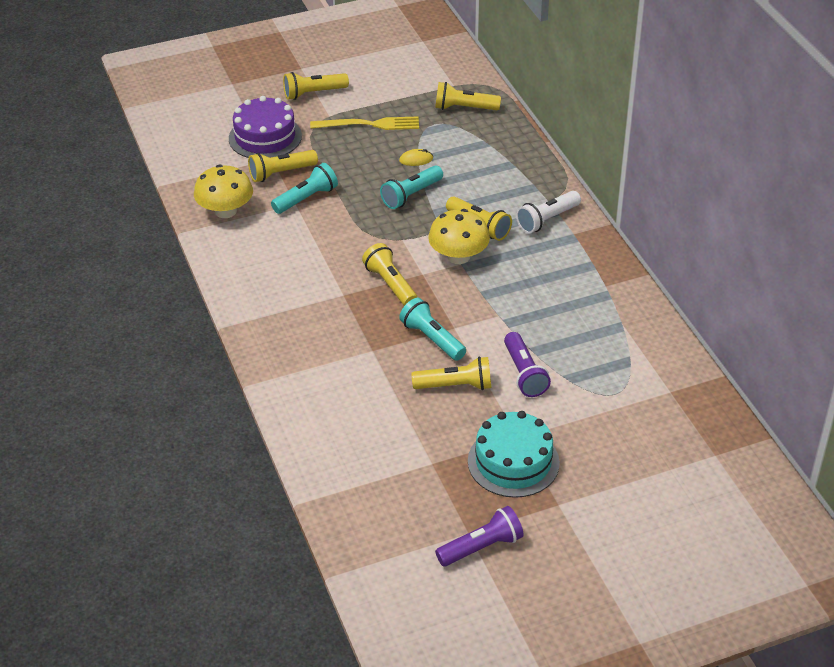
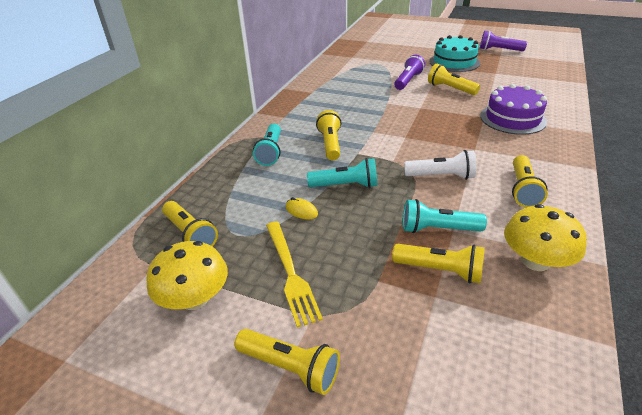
camera: 135 degrees left, 5 degrees down
(265, 137) = (418, 333): purple cake -> purple cake (512, 118)
(369, 124) = (290, 273): yellow fork -> yellow fork turned 150 degrees counterclockwise
(390, 284) = (434, 140): yellow flashlight -> yellow flashlight (522, 189)
(432, 339) = (440, 108): turquoise flashlight -> turquoise flashlight (271, 152)
(458, 256) = (368, 135): yellow mushroom -> yellow mushroom (195, 298)
(547, 220) = (285, 129): white flashlight -> white flashlight (441, 176)

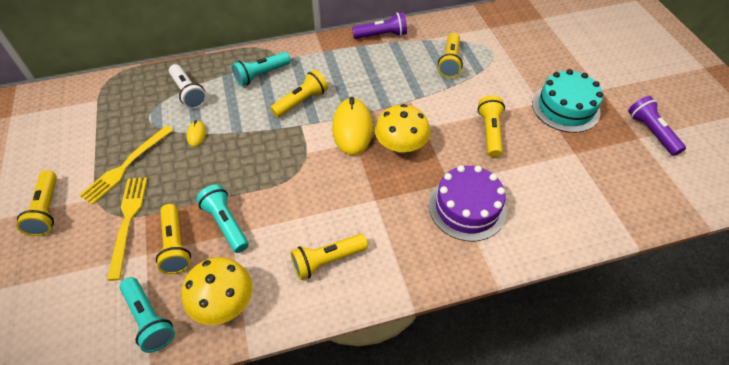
camera: 50 degrees right, 15 degrees up
(190, 234) = (135, 96): yellow flashlight -> yellow flashlight (450, 62)
(195, 298) = (79, 135): yellow mushroom -> yellow mushroom (401, 145)
(346, 185) = (247, 142): turquoise flashlight -> turquoise flashlight (149, 319)
(377, 297) = (128, 222): none -> yellow fork
(389, 133) = (352, 129): none -> yellow mouse
(408, 81) = (475, 93): purple flashlight -> purple flashlight (382, 35)
(441, 176) = (306, 195): white flashlight -> white flashlight (188, 93)

